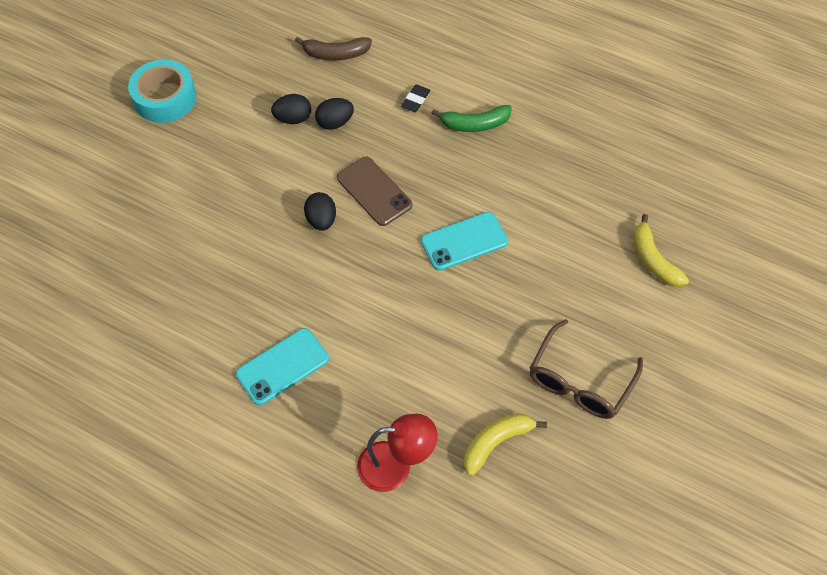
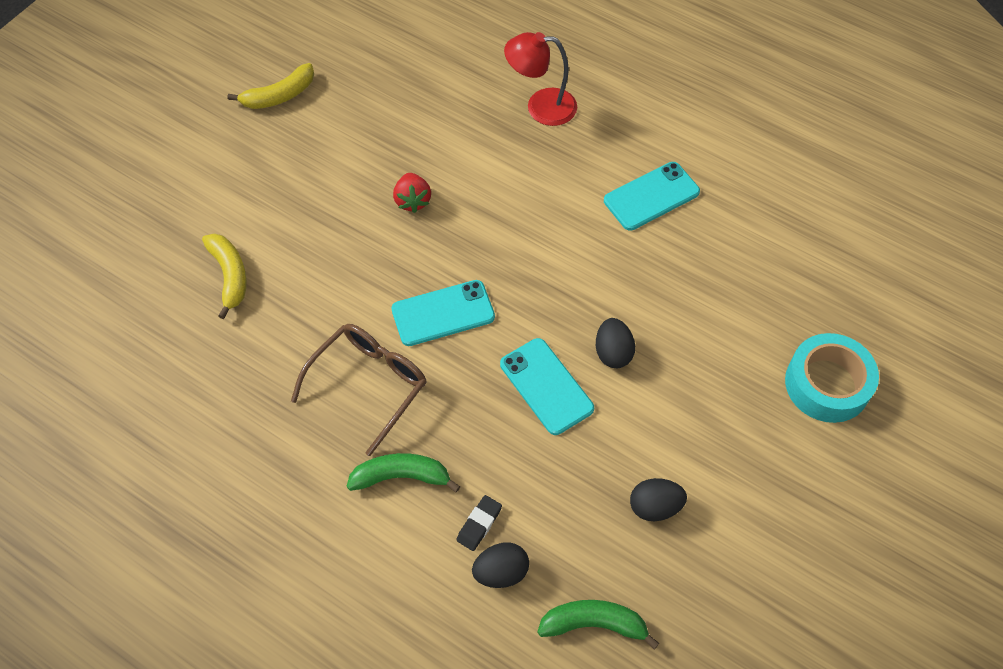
camera: 175 degrees left, 0 degrees up
(165, 98) = (845, 559): turquoise tape -> turquoise tape (827, 384)
(335, 54) = (594, 624): brown banana -> green banana
(335, 123) = (595, 495): black egg -> black egg (501, 572)
(374, 191) = (546, 386): brown phone -> turquoise phone
(496, 442) = (444, 118): yellow banana -> yellow banana (279, 95)
(510, 344) = (412, 201): none -> red strawberry
(580, 380) = (349, 163): brown glasses -> brown glasses (368, 386)

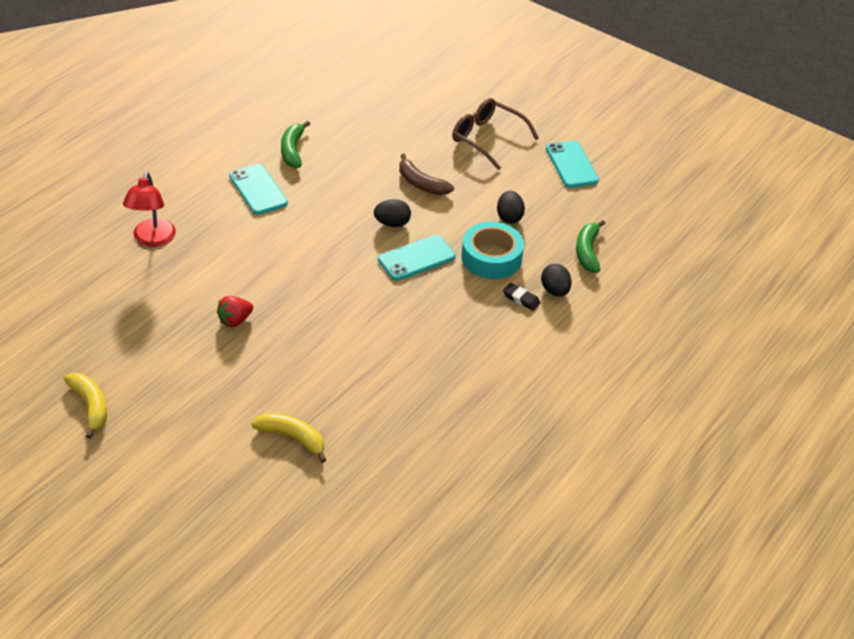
camera: 90 degrees left, 15 degrees down
(230, 276) = (293, 438): yellow banana -> yellow banana turned 45 degrees clockwise
(368, 386) = (408, 352): brown glasses -> brown glasses (488, 139)
(401, 476) = (484, 336): green banana -> green banana (292, 150)
(412, 201) = (235, 320): red strawberry -> red strawberry turned 150 degrees clockwise
(443, 313) = (348, 308): turquoise phone -> turquoise phone (571, 165)
(706, 385) = (421, 184): none -> brown banana
(827, 384) = (425, 133): turquoise tape -> turquoise tape (491, 258)

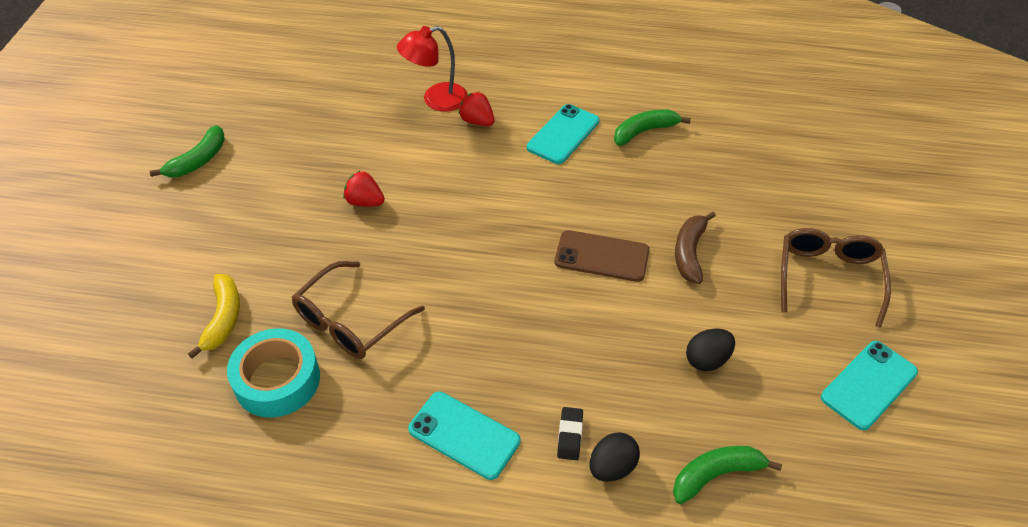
camera: 65 degrees right, 5 degrees up
(90, 406) = (198, 160): yellow banana -> green banana
(200, 227) = (477, 121): none -> red strawberry
(351, 367) = (351, 321): none -> brown glasses
(392, 223) = (601, 256): black egg -> brown phone
(416, 258) = (562, 302): turquoise phone -> turquoise phone (464, 435)
(491, 258) = (620, 373): turquoise tape -> turquoise tape (277, 380)

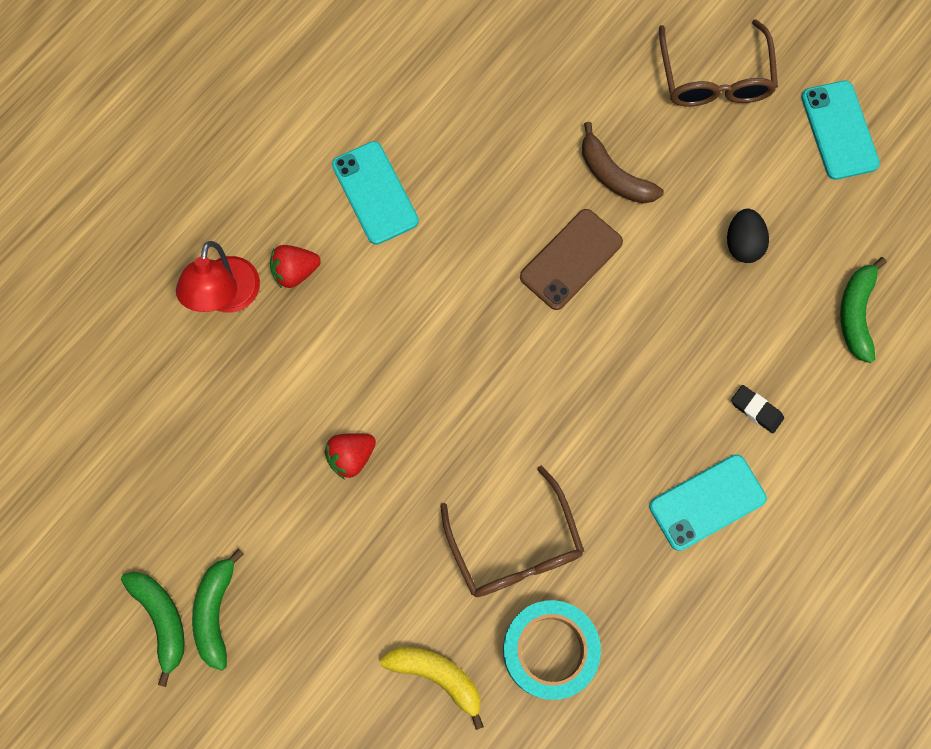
camera: 60 degrees left, 25 degrees up
(612, 467) = (805, 393): black egg -> none
(644, 131) = (423, 108): green banana -> green banana (216, 611)
(828, 278) = (714, 77): brown glasses -> brown glasses turned 135 degrees counterclockwise

